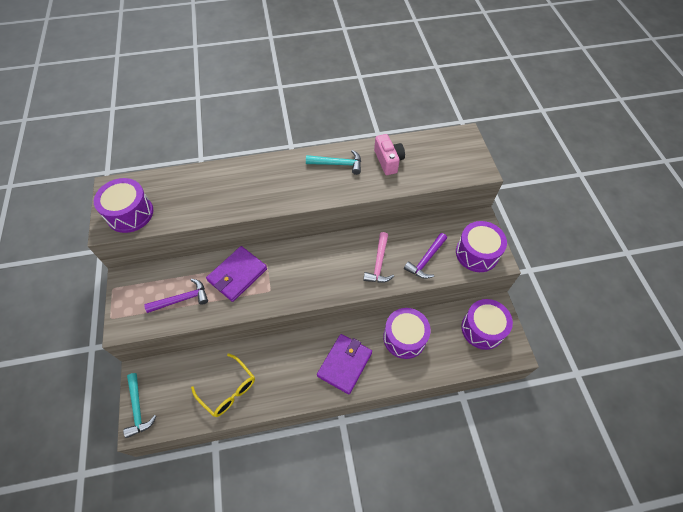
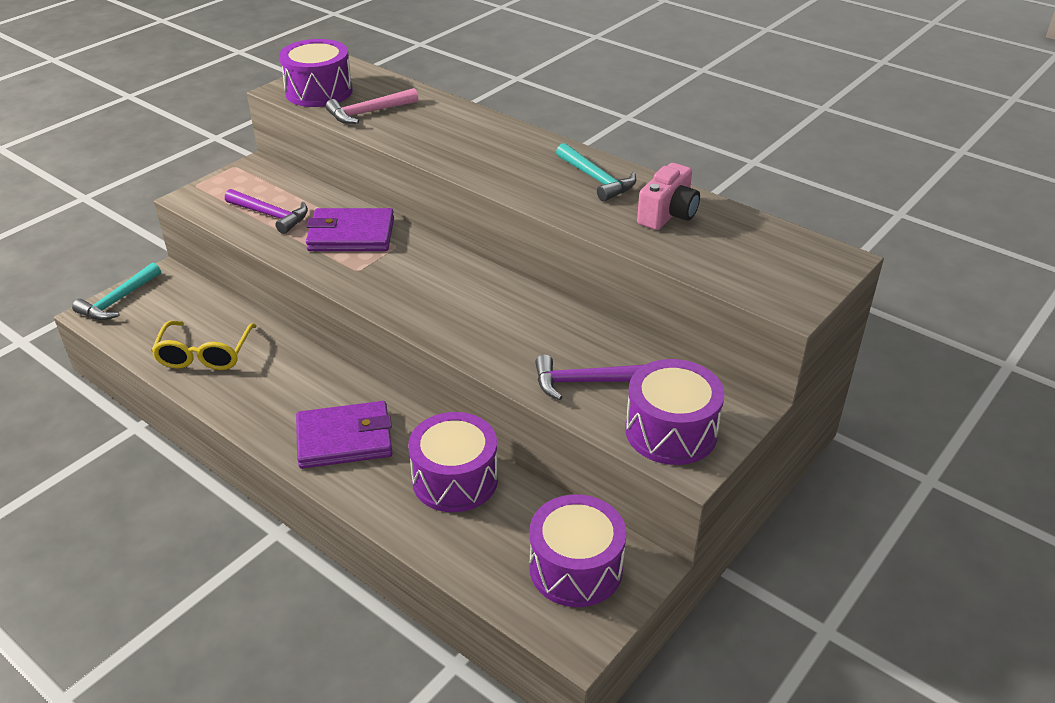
camera: 50 degrees right, 20 degrees down
(379, 263) = (516, 339): pink hammer -> pink hammer (368, 113)

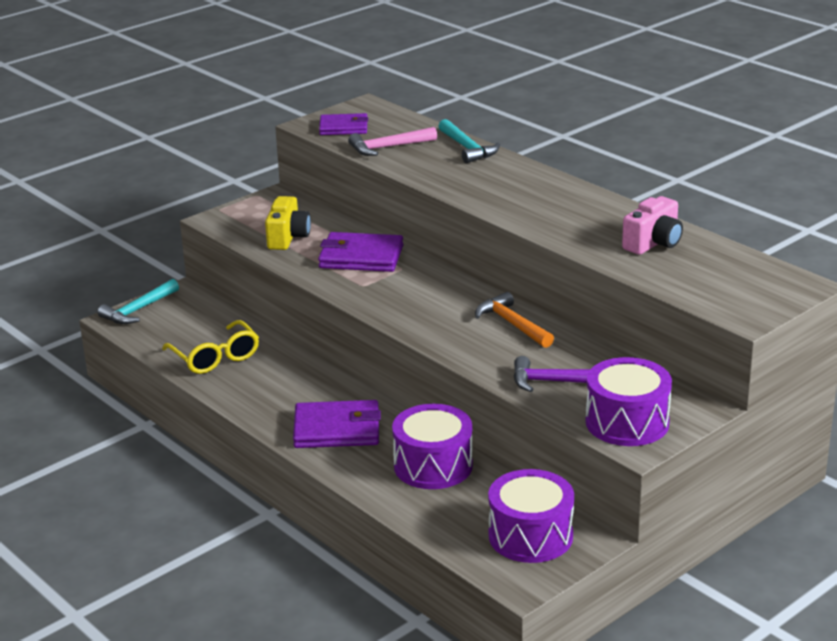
camera: 10 degrees right, 10 degrees down
(205, 355) = (215, 357): yellow glasses -> yellow glasses turned 45 degrees counterclockwise
(271, 215) = (288, 237): purple hammer -> yellow camera
(319, 91) = (343, 127): purple drum -> purple wallet
(522, 309) = (512, 324): none -> orange hammer
(597, 180) = (594, 212): turquoise hammer -> turquoise hammer (467, 148)

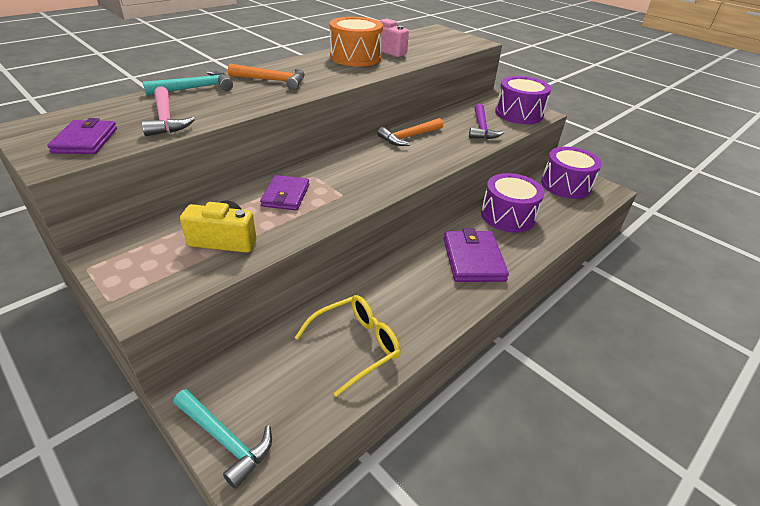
camera: 95 degrees left, 10 degrees up
(361, 257) = (286, 195): purple wallet -> purple wallet, size x0.66
(501, 181) = (273, 81): none -> orange hammer
(609, 221) = (355, 57): none -> orange drum

